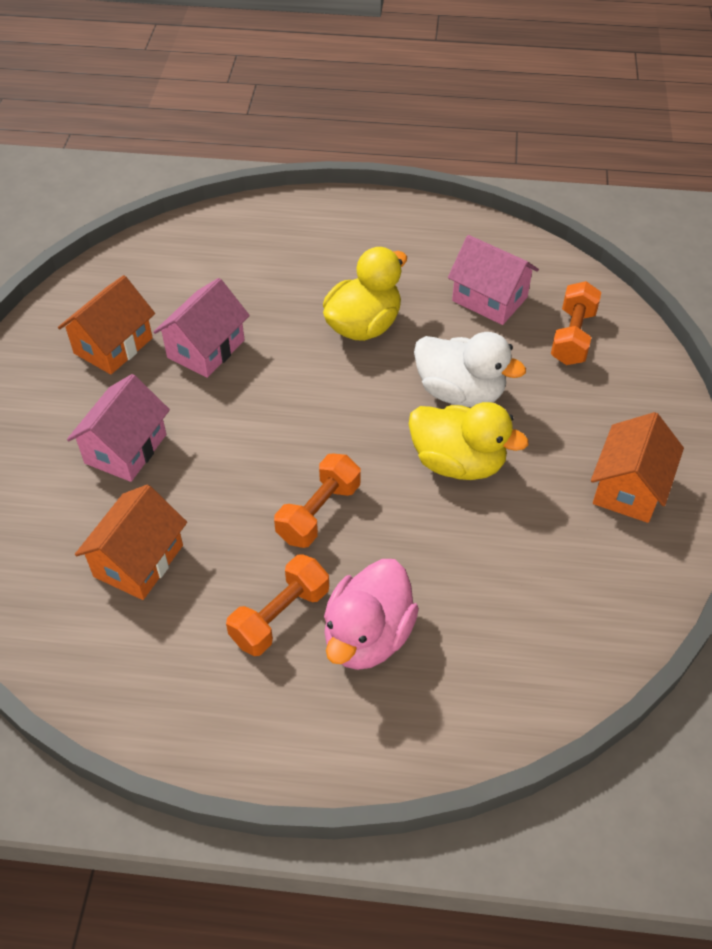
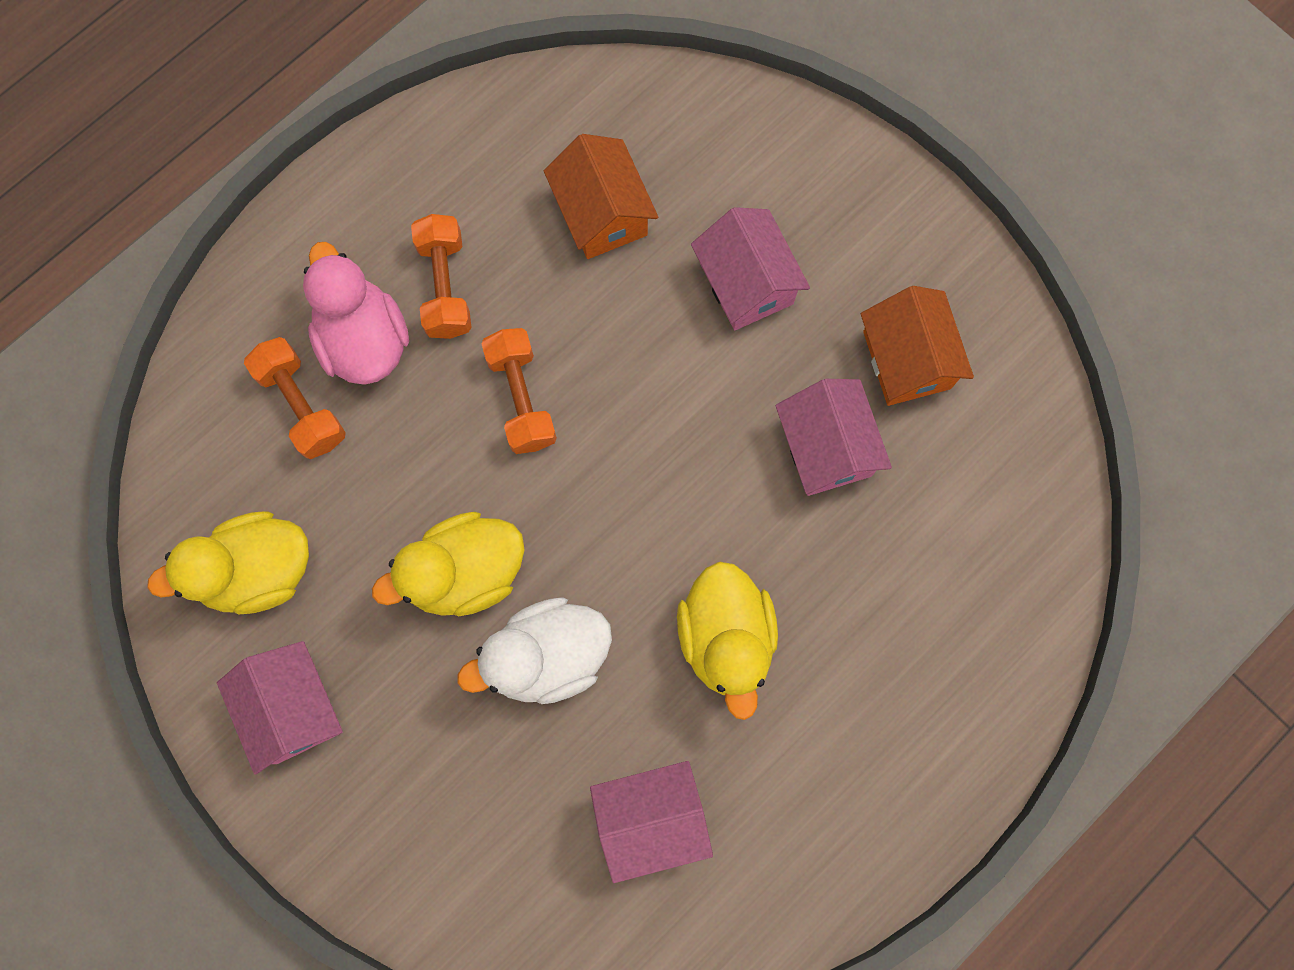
camera: 130 degrees right, 25 degrees up
(573, 336) = (517, 857): orange dumbbell -> orange dumbbell (302, 405)
(580, 572) = (258, 571): none -> yellow duck
(629, 488) = (293, 708): orange house -> pink house

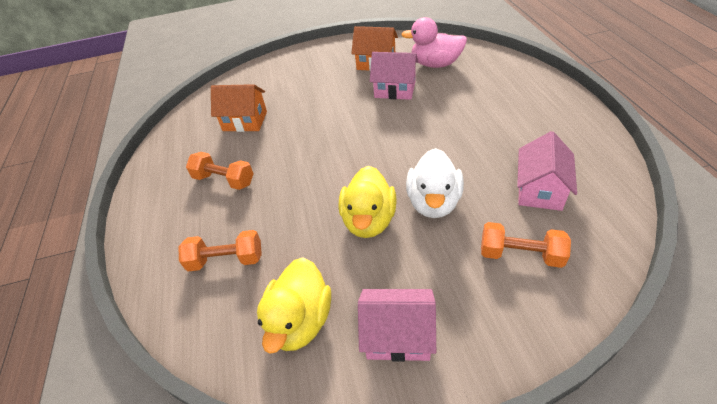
camera: 55 degrees left, 30 degrees down
(364, 340) = (219, 220): pink duck -> pink duck (435, 64)
(521, 398) = (299, 170): orange dumbbell -> orange dumbbell (520, 254)
(726, 638) = (460, 139): yellow duck -> none
(746, 283) = (311, 92): pink house -> none

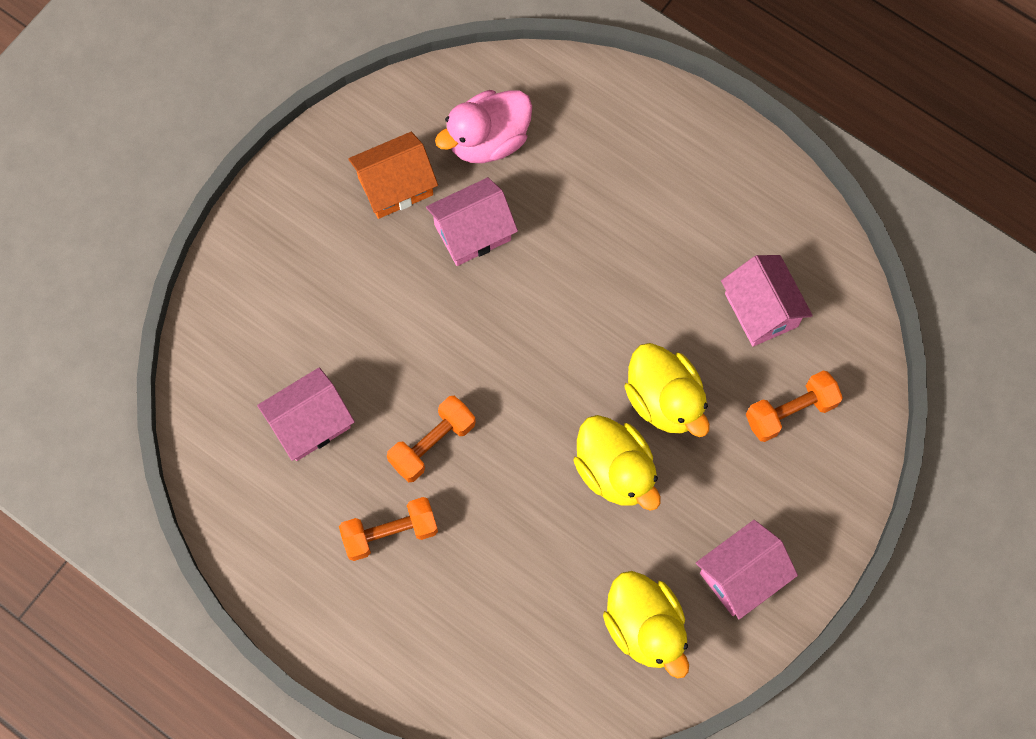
camera: 45 degrees left, 25 degrees up
(226, 260) = (507, 624): orange dumbbell -> orange dumbbell (432, 444)
(245, 121) = (310, 423): orange house -> pink house
(433, 202) = (664, 400): white duck -> yellow duck

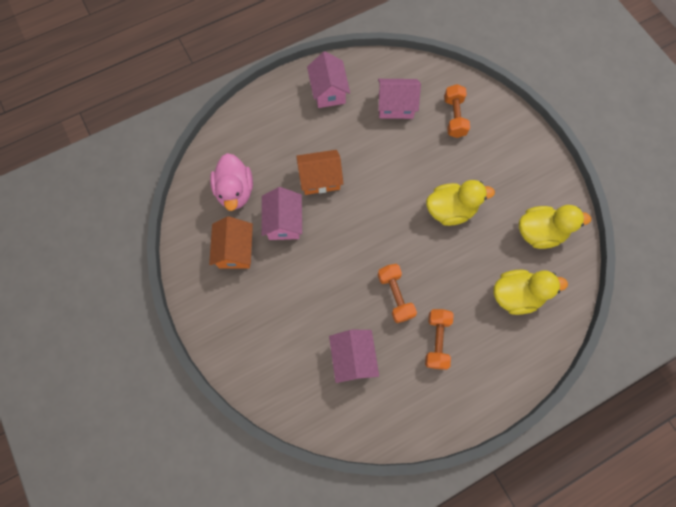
camera: 65 degrees left, 0 degrees up
(570, 251) = (320, 179): none -> orange house
(664, 400) = (423, 170): yellow duck -> yellow duck (516, 295)
(741, 575) = (529, 176): pink house -> pink house (328, 91)

